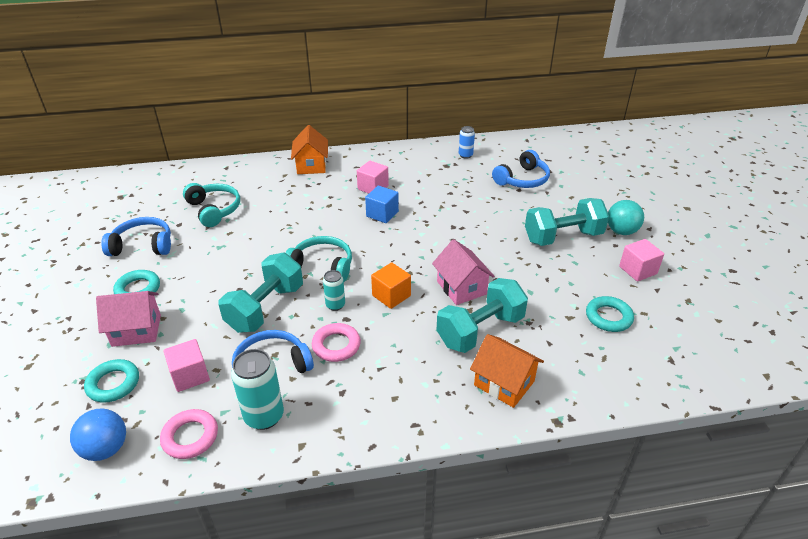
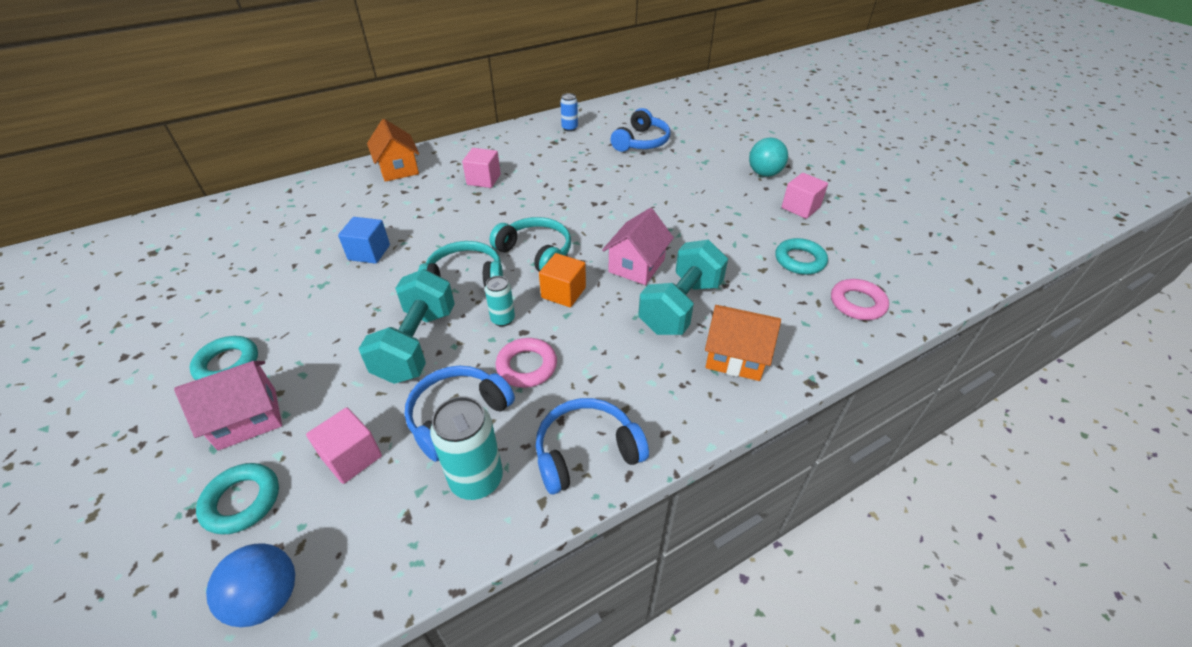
camera: 20 degrees left, 5 degrees up
(143, 245) = (211, 306): blue headphones -> blue headphones (586, 451)
(190, 437) = (387, 539): pink ring -> pink ring (857, 303)
(214, 210) = (295, 242): turquoise headphones -> turquoise headphones (536, 252)
(382, 214) = (508, 206): blue cube -> blue cube (369, 252)
(461, 288) = (636, 265): pink house -> pink house turned 75 degrees clockwise
(563, 237) = (712, 191): turquoise dumbbell -> none

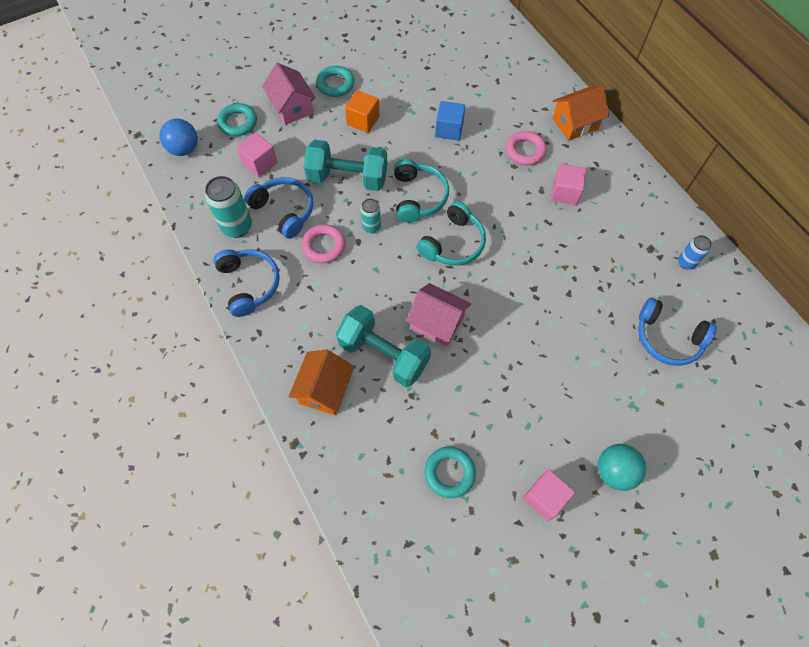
camera: 90 degrees right, 20 degrees up
(563, 292) = (401, 266): orange cube -> orange cube (363, 120)
(857, 303) = (386, 512): pink ring -> pink ring (525, 151)

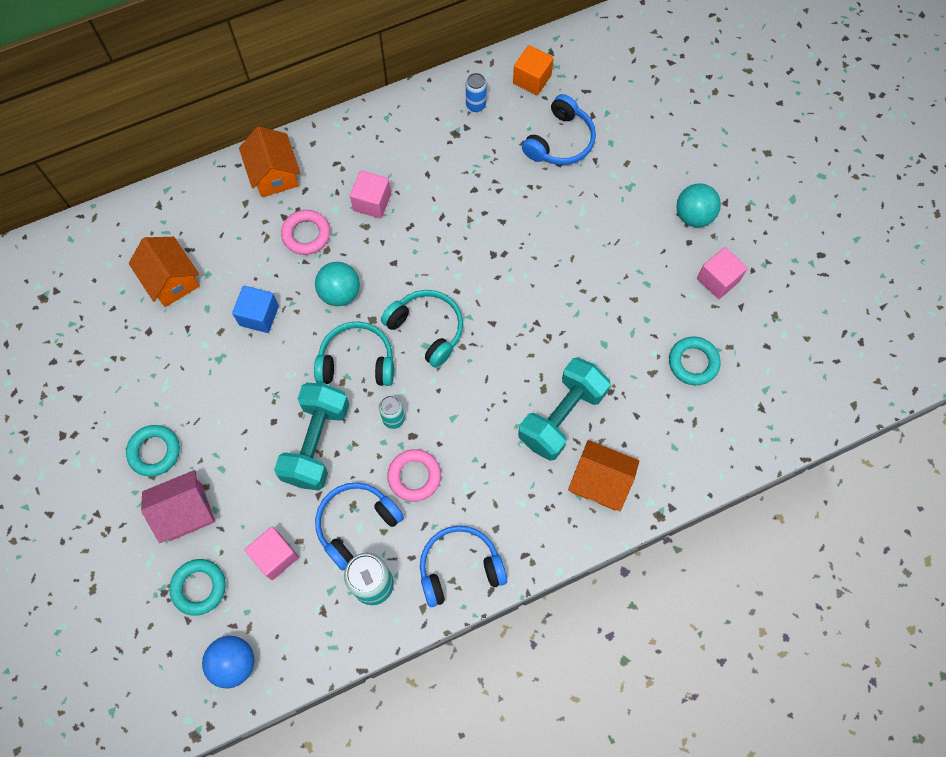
camera: 85 degrees left, 5 degrees up
(363, 120) = (225, 419): orange cube -> orange cube (532, 79)
(437, 322) = (527, 357): pink house -> none
(470, 74) = (171, 280): none -> orange house
(477, 179) = (340, 293): none -> turquoise ball

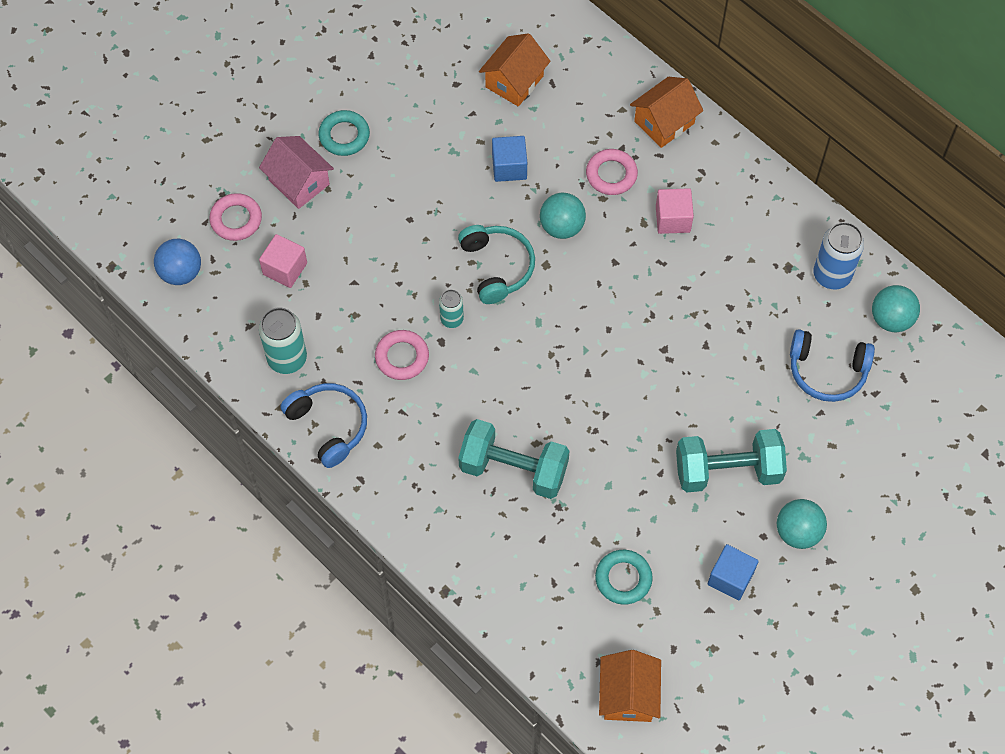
camera: 70 degrees right, 5 degrees down
(199, 587) = (236, 219): turquoise ring -> pink ring
(317, 443) = (402, 263): turquoise dumbbell -> turquoise dumbbell (727, 471)
(356, 524) = (338, 323): blue headphones -> none
(427, 329) = (556, 316): turquoise headphones -> none
(475, 105) = (832, 275): blue can -> blue can, size x1.72
(532, 79) = (891, 319): orange cube -> turquoise ball
(600, 482) = (459, 525): orange house -> orange house (628, 695)
(718, 280) = (730, 578): pink cube -> blue cube

